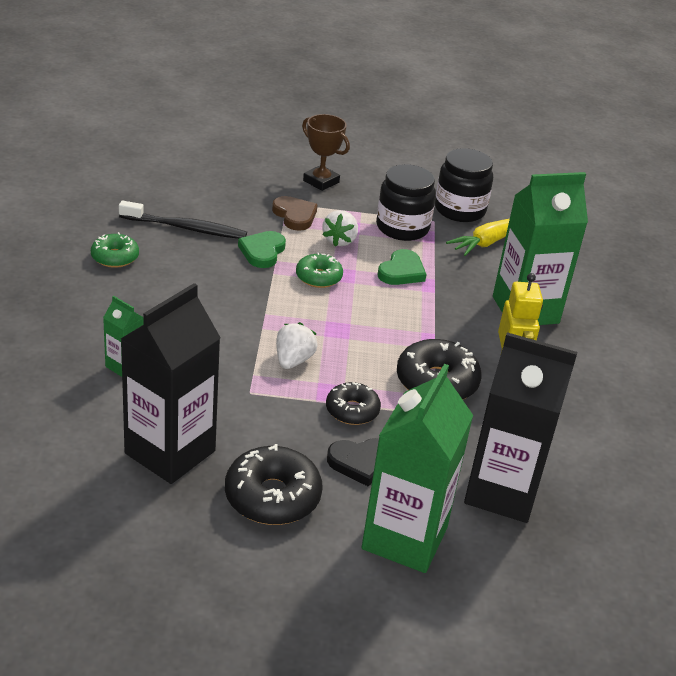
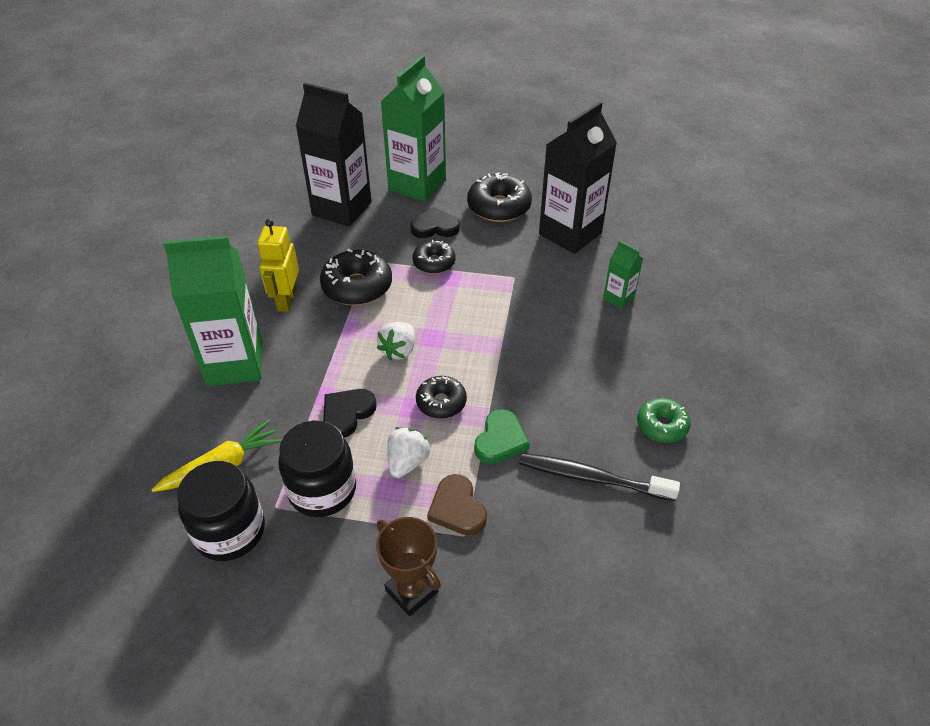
camera: 170 degrees left, 10 degrees up
(293, 360) = (476, 305): white strawberry -> white strawberry (399, 351)
(318, 277) = (441, 402): green donut -> black donut
(401, 271) = (347, 413): green heart -> black heart

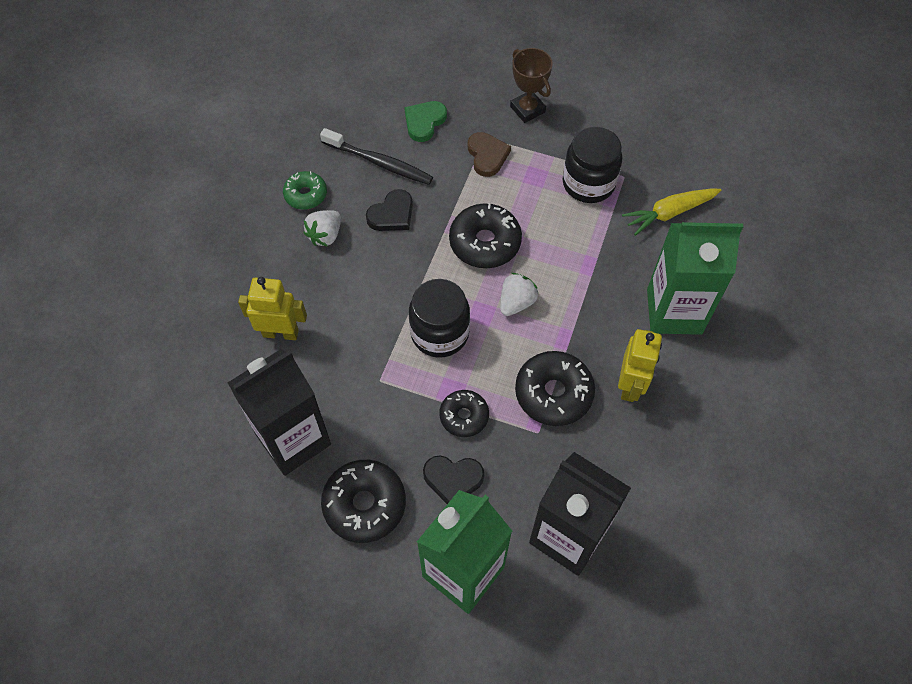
camera: 170 degrees left, 15 degrees up
(229, 531) = (656, 163): black jar -> black jar (440, 333)
(347, 413) = (567, 244): black heart -> black heart (392, 214)
(407, 462) = (520, 195): white strawberry -> white strawberry (325, 235)
(441, 402) = (485, 243): black donut -> black donut, size x1.61
(500, 440) = (442, 202): green heart -> green heart (424, 122)
(618, 298) = (280, 333): green carton -> yellow robot

